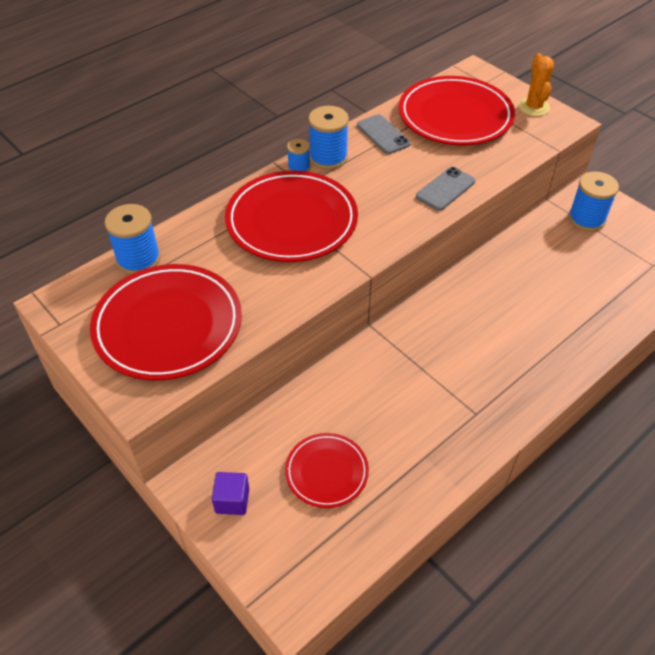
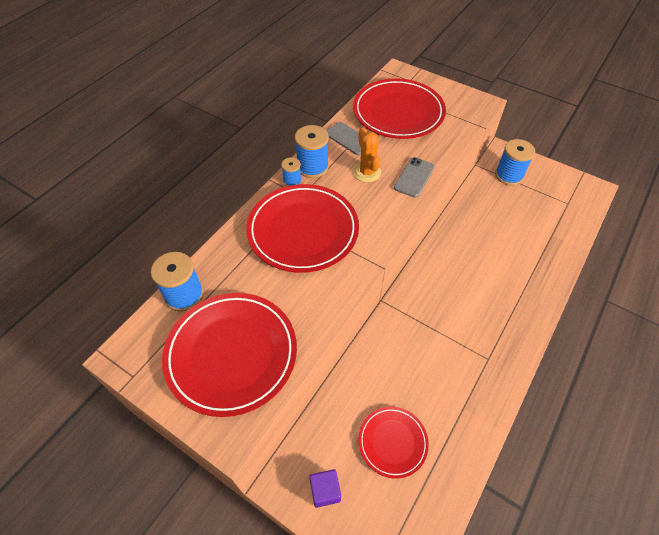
camera: 15 degrees left, 5 degrees up
(533, 107) = (453, 95): orange cactus -> orange cactus (367, 172)

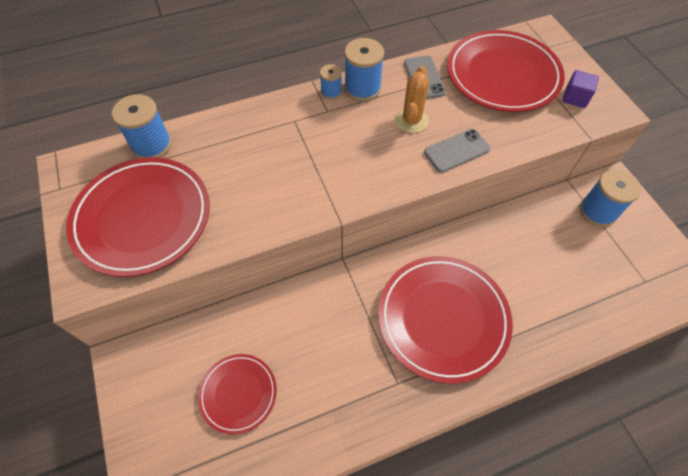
camera: 35 degrees right, 5 degrees up
(303, 230) = (298, 144): red plate -> red plate (443, 319)
(325, 491) = (148, 391): purple cube -> purple cube (575, 98)

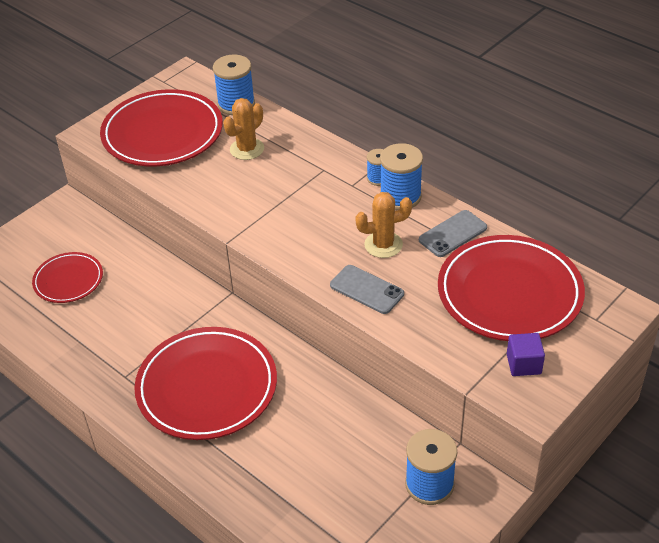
camera: 65 degrees right, 15 degrees down
(224, 161) = (247, 149): none -> orange cactus

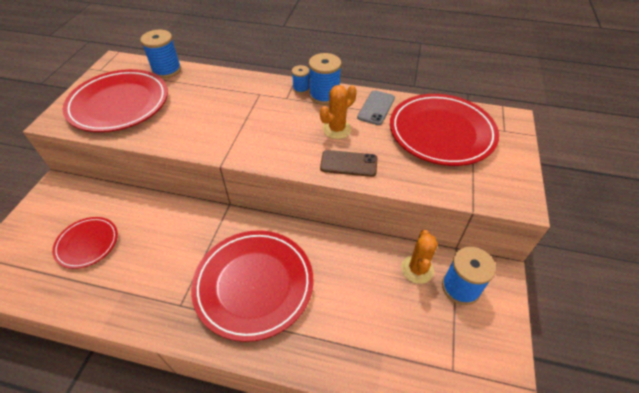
camera: 30 degrees left, 5 degrees up
(247, 149) = (193, 96): orange cactus -> orange cactus (417, 269)
(366, 289) = (348, 163): grey phone -> brown phone
(523, 364) = (490, 175): purple cube -> none

